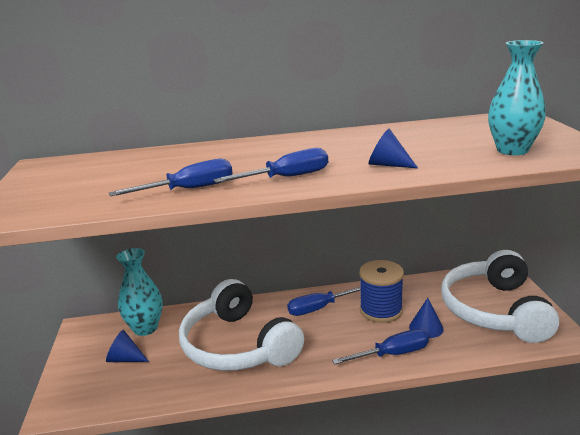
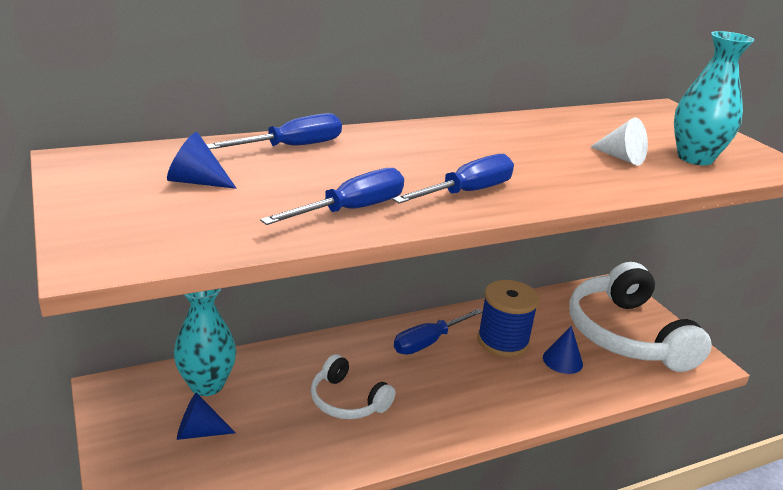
camera: 20 degrees left, 5 degrees up
(237, 346) = (347, 401): white headphones -> white headphones, size x0.51
(387, 165) = (574, 175): blue cone -> blue cone (196, 181)
(392, 354) = (539, 397): blue screwdriver -> blue screwdriver (292, 147)
(442, 152) = (621, 158): none -> white cone

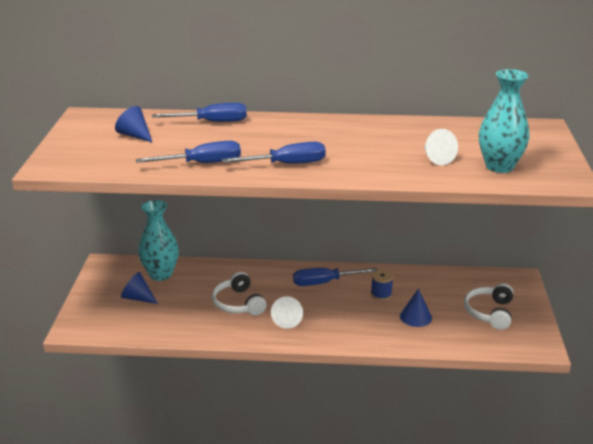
camera: 30 degrees right, 0 degrees up
(427, 406) = (287, 320): none -> white cone
(502, 341) = (381, 294): blue spool -> blue spool, size x0.52
(626, 334) = (489, 312): white headphones -> white headphones, size x0.51

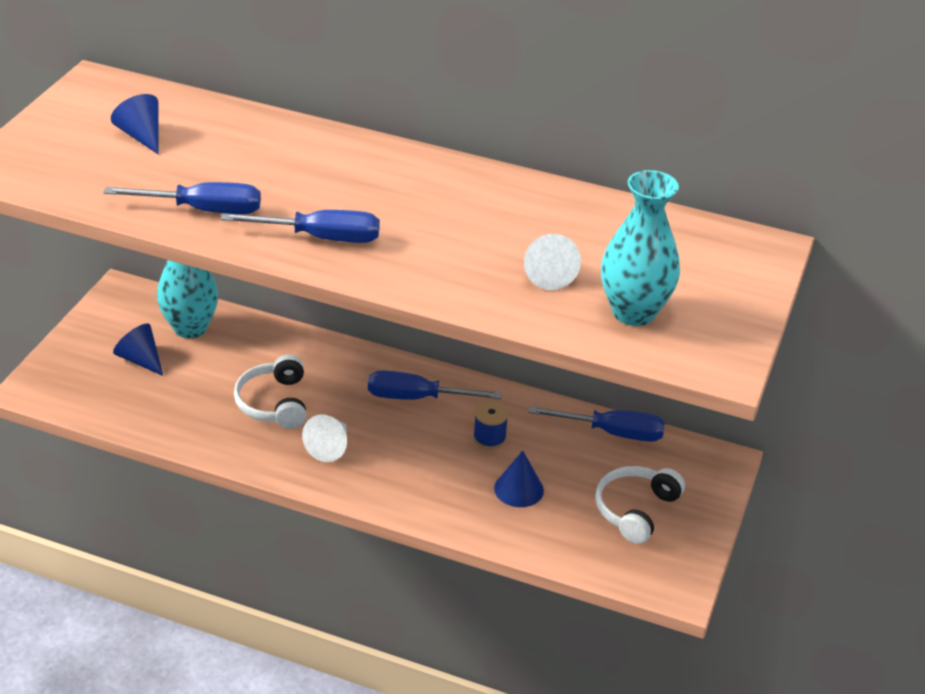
camera: 15 degrees right, 10 degrees up
(212, 122) = (265, 132): blue screwdriver -> blue screwdriver (612, 433)

